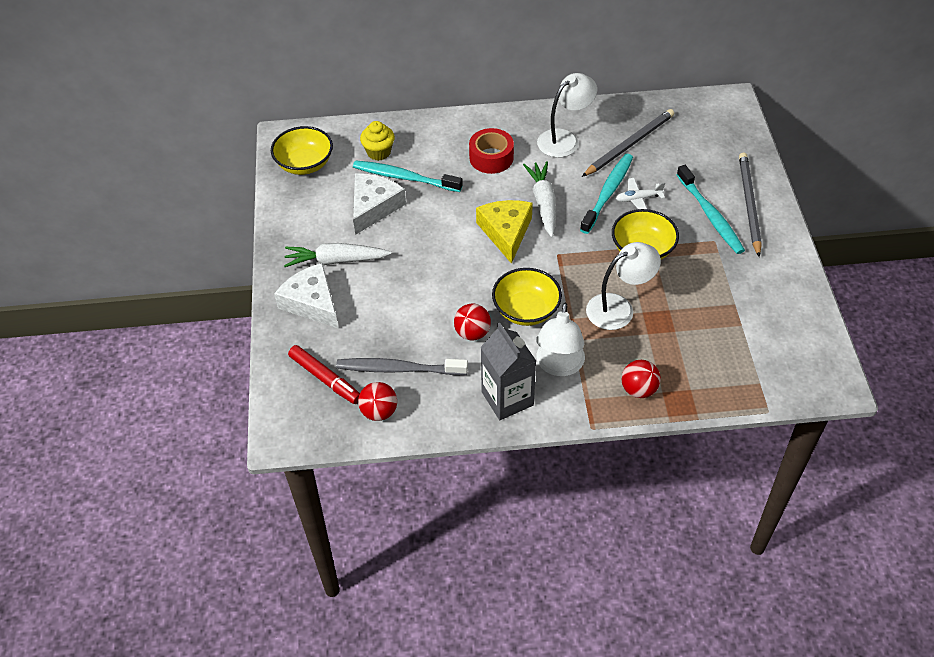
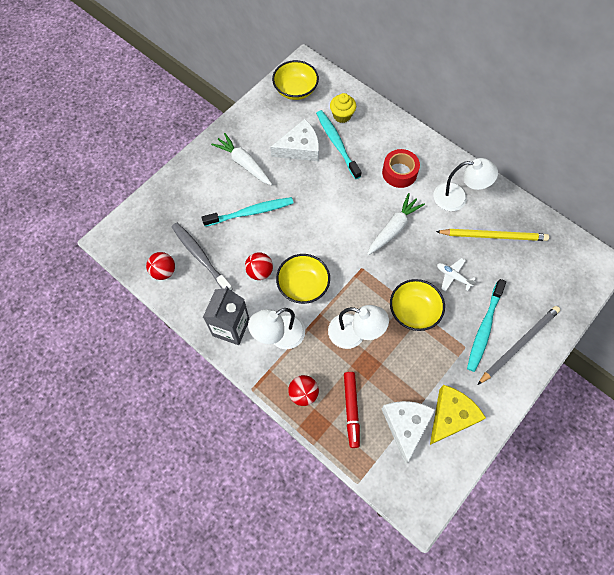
camera: 45 degrees right, 15 degrees up
(312, 303) = (204, 178): white cheese -> white cheese (405, 425)
(325, 378) = (161, 227): red marker -> red marker (351, 409)
(506, 232) = (350, 227): yellow cheese -> yellow cheese (451, 416)
(607, 193) = (439, 256): turquoise toothbrush -> turquoise toothbrush (250, 212)
(629, 144) = (493, 236): grey pencil -> yellow pencil

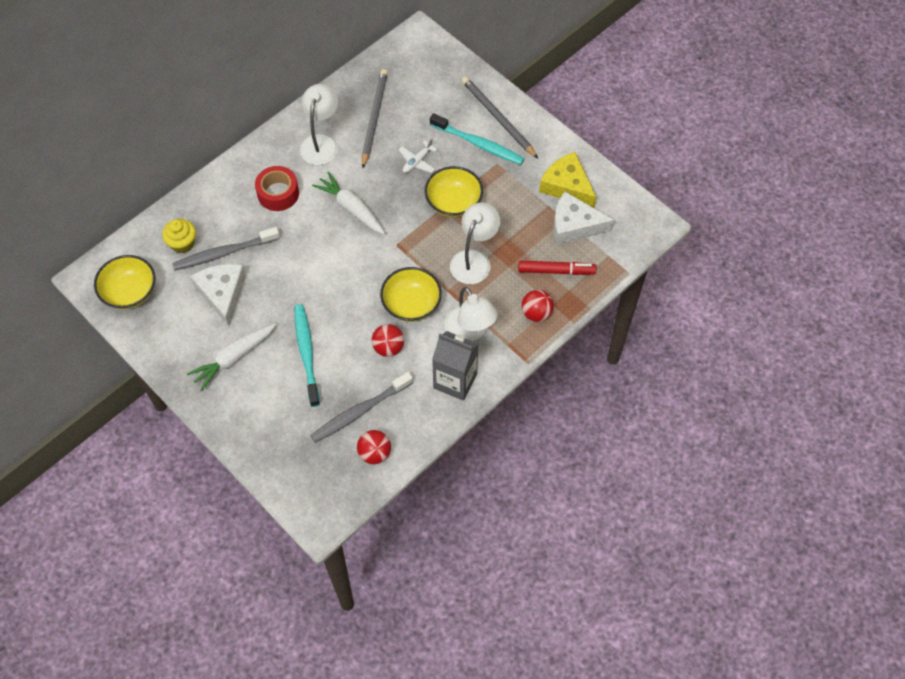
camera: 85 degrees left, 5 degrees down
(337, 144) = (224, 253): turquoise toothbrush -> grey toothbrush
(493, 236) = (374, 118): yellow pencil -> grey pencil

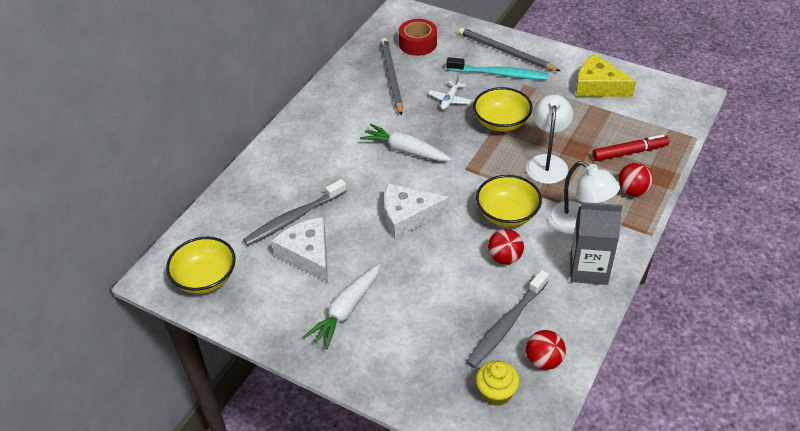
camera: 15 degrees left, 15 degrees down
(183, 243) = (246, 220): yellow cupcake -> yellow cupcake (496, 393)
(278, 193) = (327, 155): red tape -> red tape (418, 43)
(306, 354) = (423, 286): turquoise toothbrush -> none
(321, 142) = (350, 106): white lamp -> none
(574, 225) = (623, 113): white cheese -> white cheese (408, 216)

